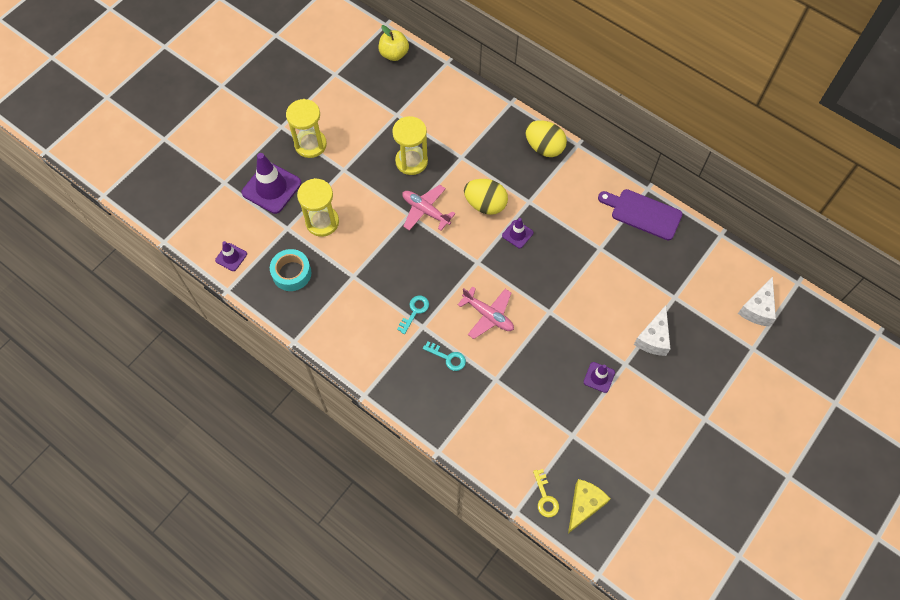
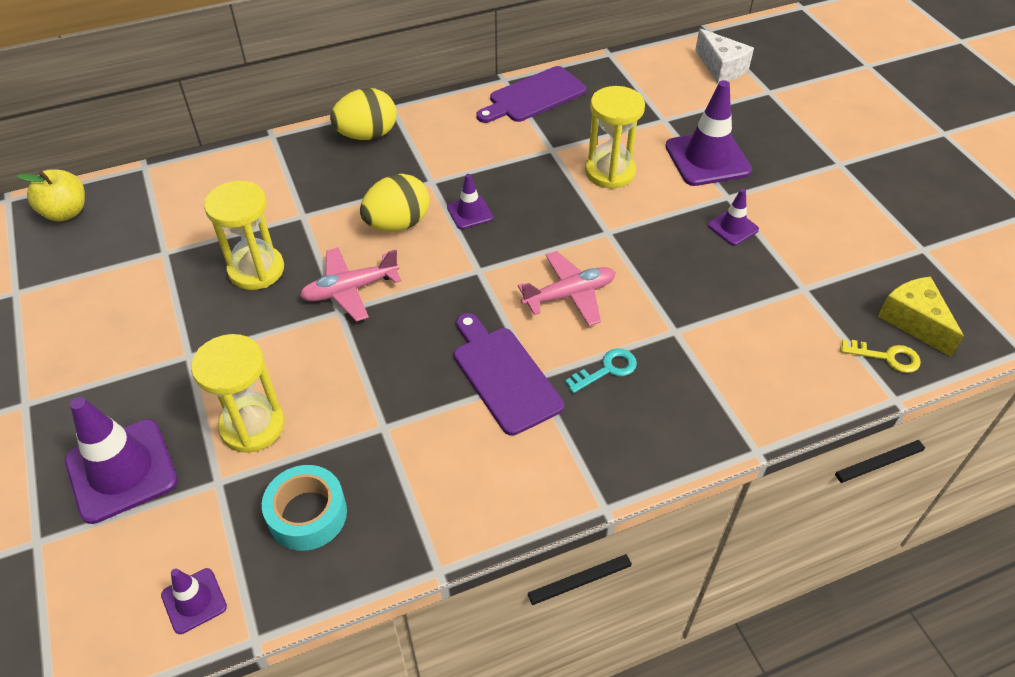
camera: 60 degrees left, 15 degrees down
(310, 144) = (100, 378): yellow hourglass -> yellow hourglass (609, 172)
(415, 311) = (503, 375): turquoise key -> purple cutting board
(653, 338) = (707, 159): white cheese -> purple traffic cone

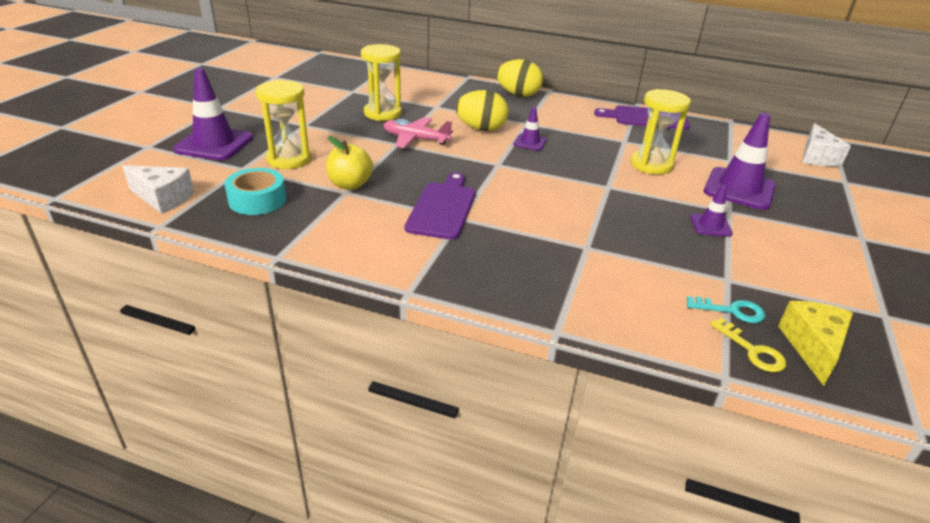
camera: 40 degrees right, 15 degrees down
(66, 212) = (335, 64): yellow apple -> yellow apple (350, 184)
(194, 601) = (163, 198): purple traffic cone -> white cheese
(569, 295) = (538, 198): pink plane -> none
(607, 369) = (511, 238): turquoise key -> turquoise key (732, 311)

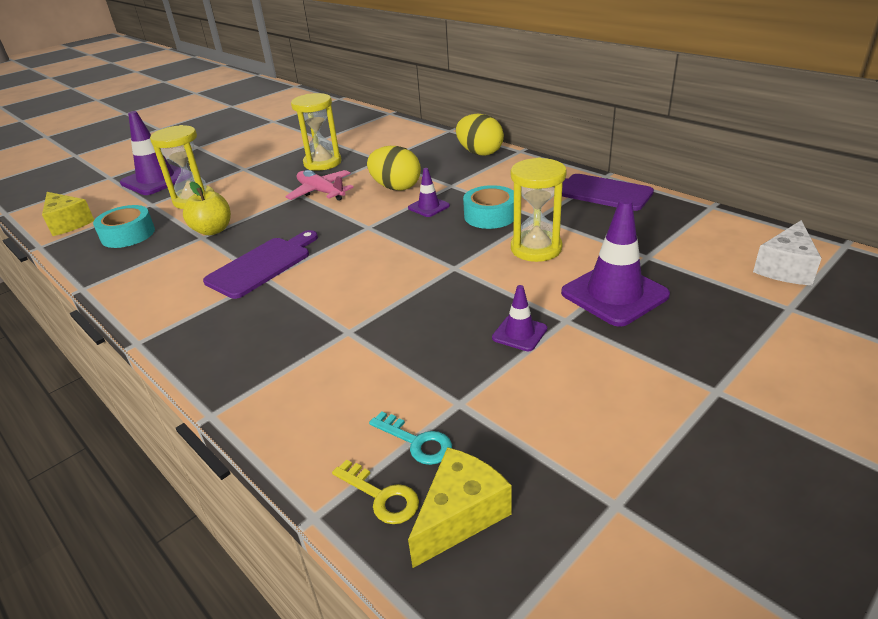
camera: 30 degrees right, 0 degrees up
(163, 198) = (68, 223): white cheese -> yellow cheese
(588, 144) = (490, 215): none -> turquoise tape
(752, 351) = (381, 496): yellow key -> yellow key turned 45 degrees counterclockwise

